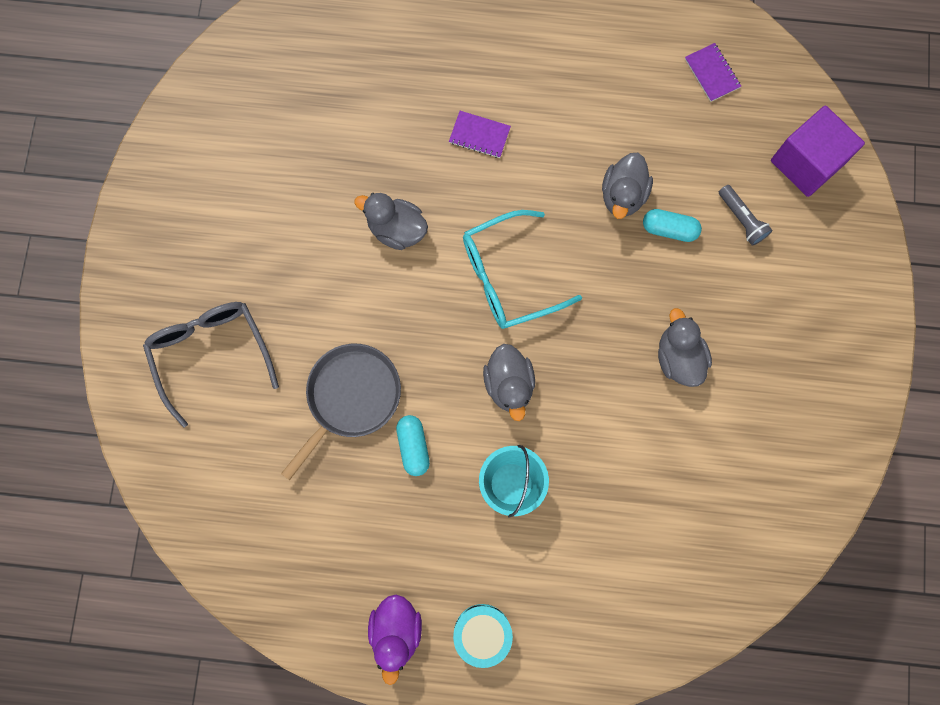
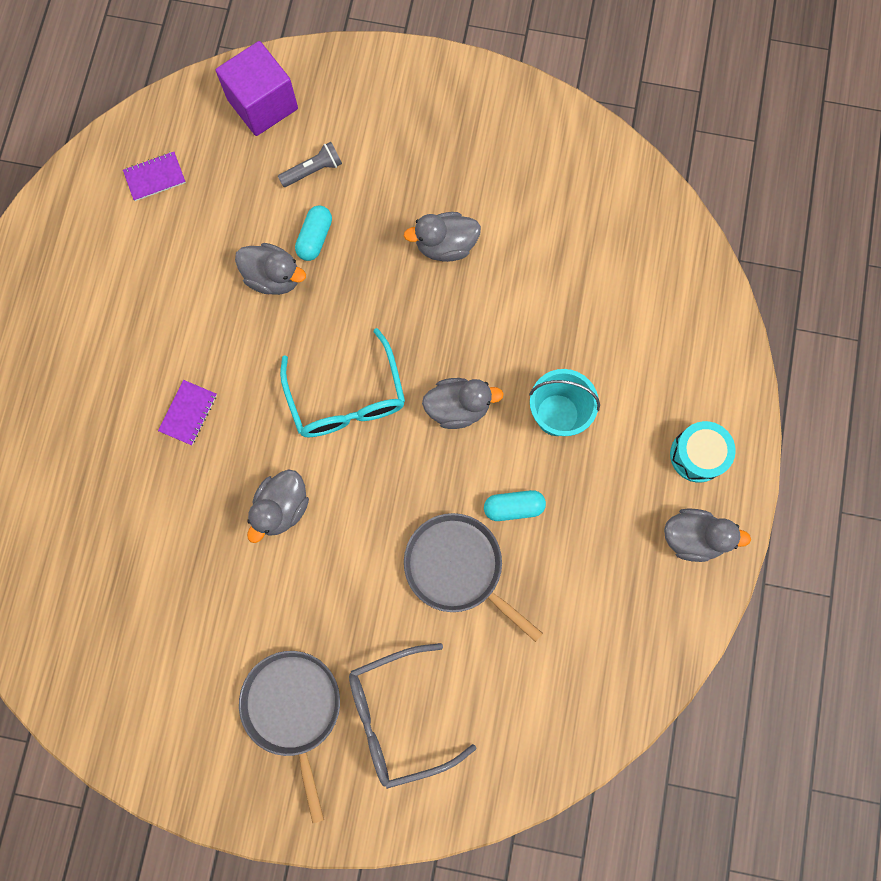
camera: 85 degrees left, 0 degrees up
(215, 260) = (293, 708): none -> grey pan
(396, 631) = (693, 537): purple duck -> grey duck

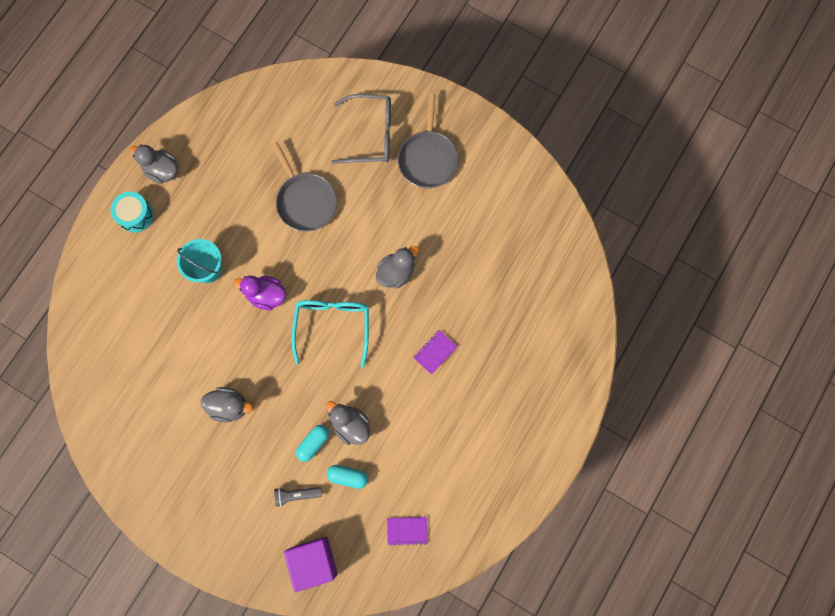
camera: 160 degrees left, 0 degrees up
(458, 407) = (266, 295): grey duck -> purple duck
(513, 507) = (258, 224): turquoise capsule -> turquoise capsule (348, 476)

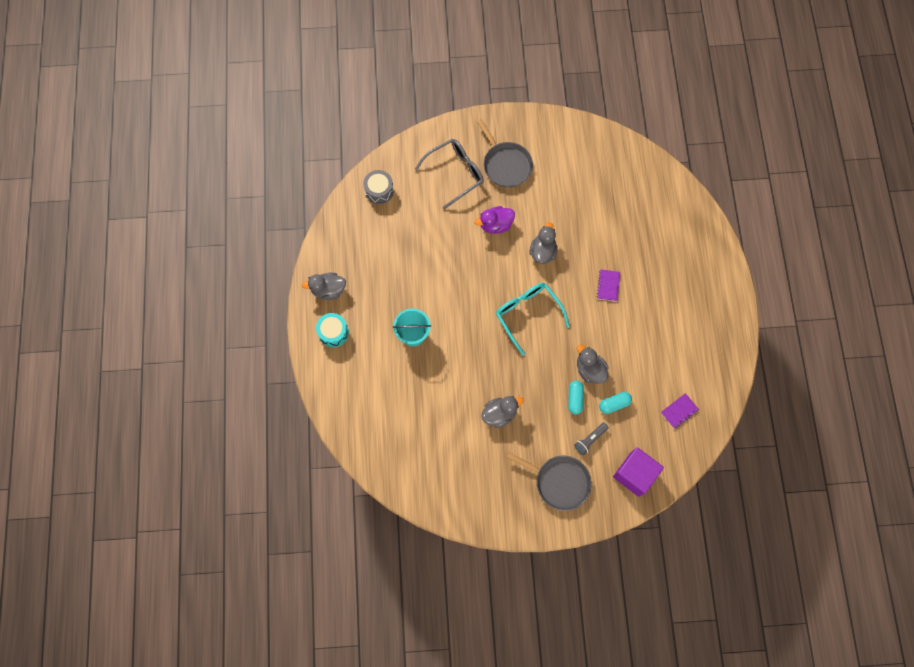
camera: 35 degrees left, 5 degrees down
(266, 295) = (467, 325): purple duck -> purple duck (495, 225)
(284, 103) = (379, 190): none -> grey drum
(305, 201) = (445, 246): grey pan -> grey pan (559, 482)
(350, 425) = (590, 370): grey duck -> grey duck turned 45 degrees clockwise

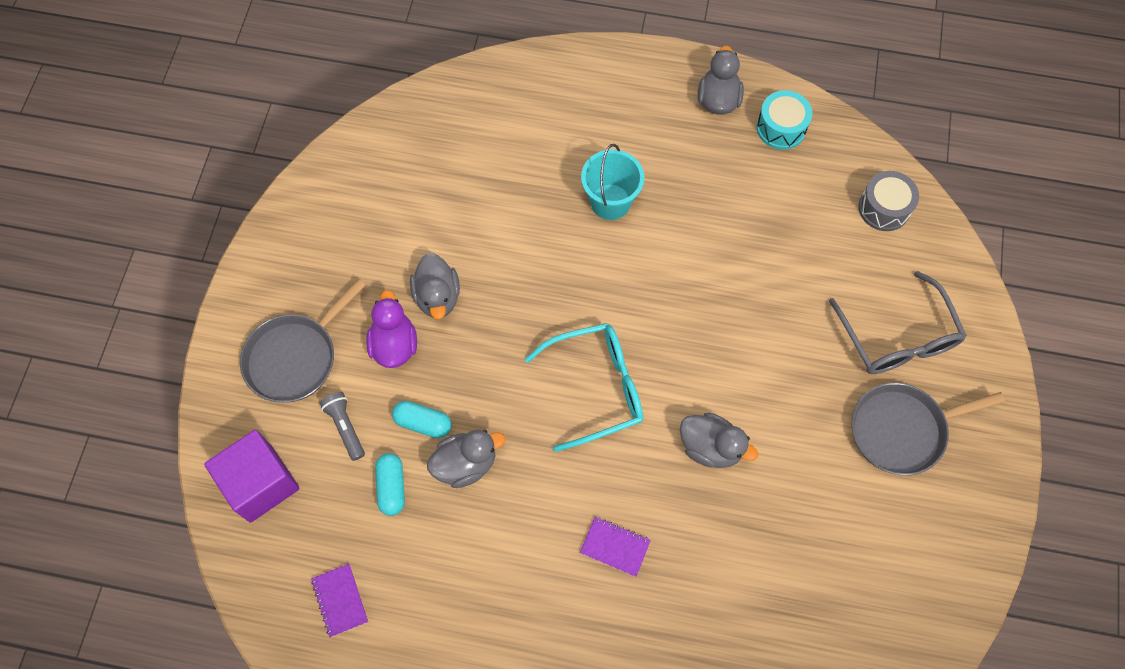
camera: 105 degrees right, 5 degrees down
(333, 332) = (645, 93): turquoise drum -> turquoise drum (781, 128)
(495, 225) = (781, 380): purple duck -> purple duck (394, 344)

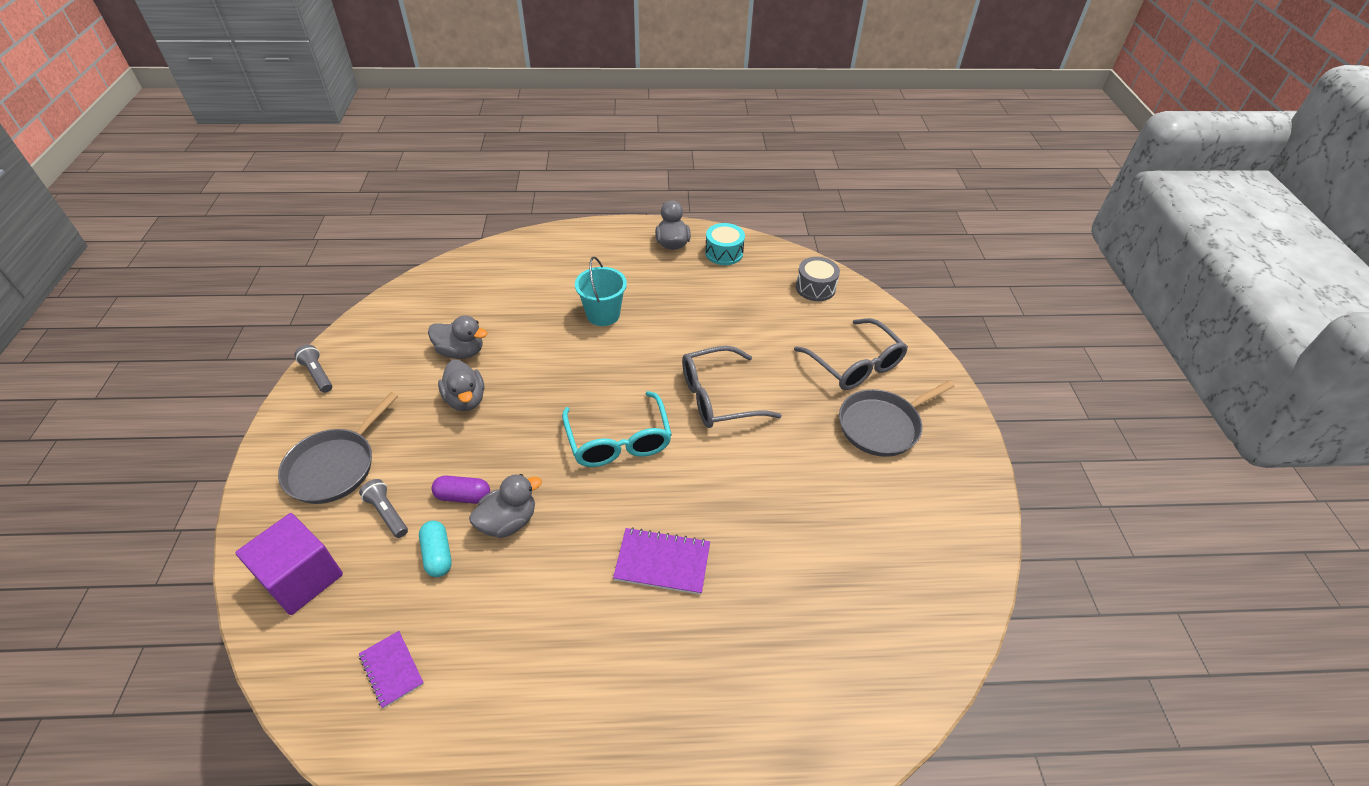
camera: 15 degrees left, 20 degrees down
(280, 229) = (318, 374): none -> grey flashlight
(394, 344) = (430, 440): purple duck -> none
(423, 423) = (463, 496): turquoise capsule -> purple capsule
(597, 388) = (619, 441): turquoise glasses -> turquoise glasses turned 105 degrees clockwise
(615, 546) = (662, 562): purple notebook -> purple notebook, size x1.51
(710, 447) = (728, 467): grey duck -> grey duck (461, 352)
(720, 352) = (718, 397): none -> grey glasses

